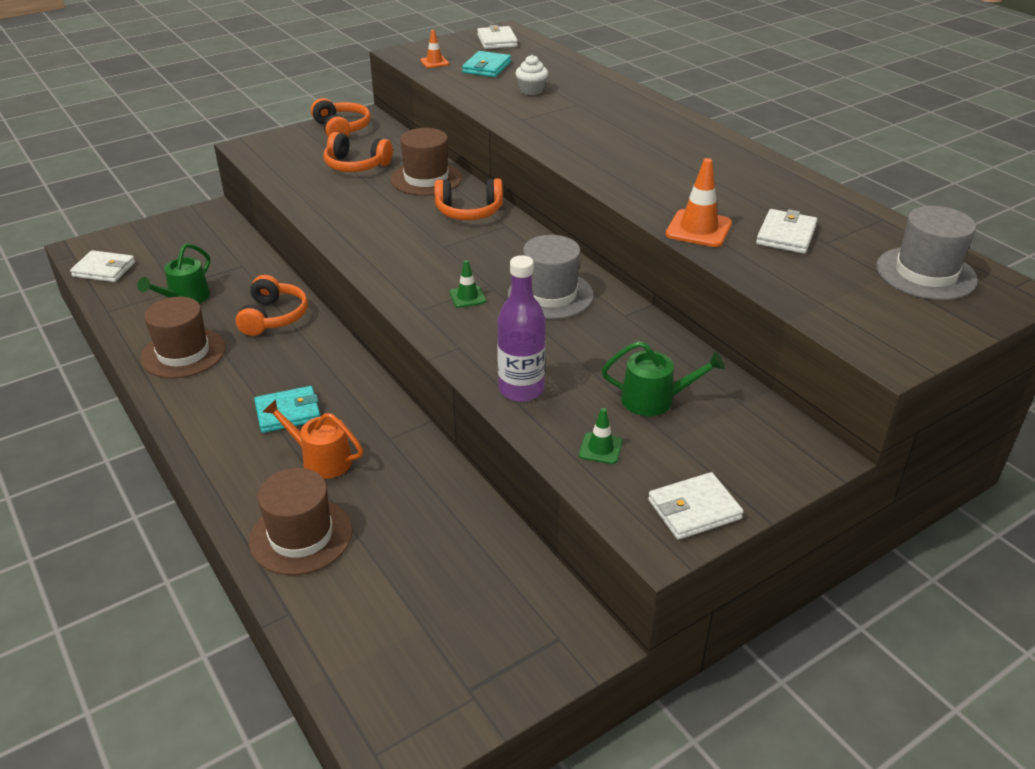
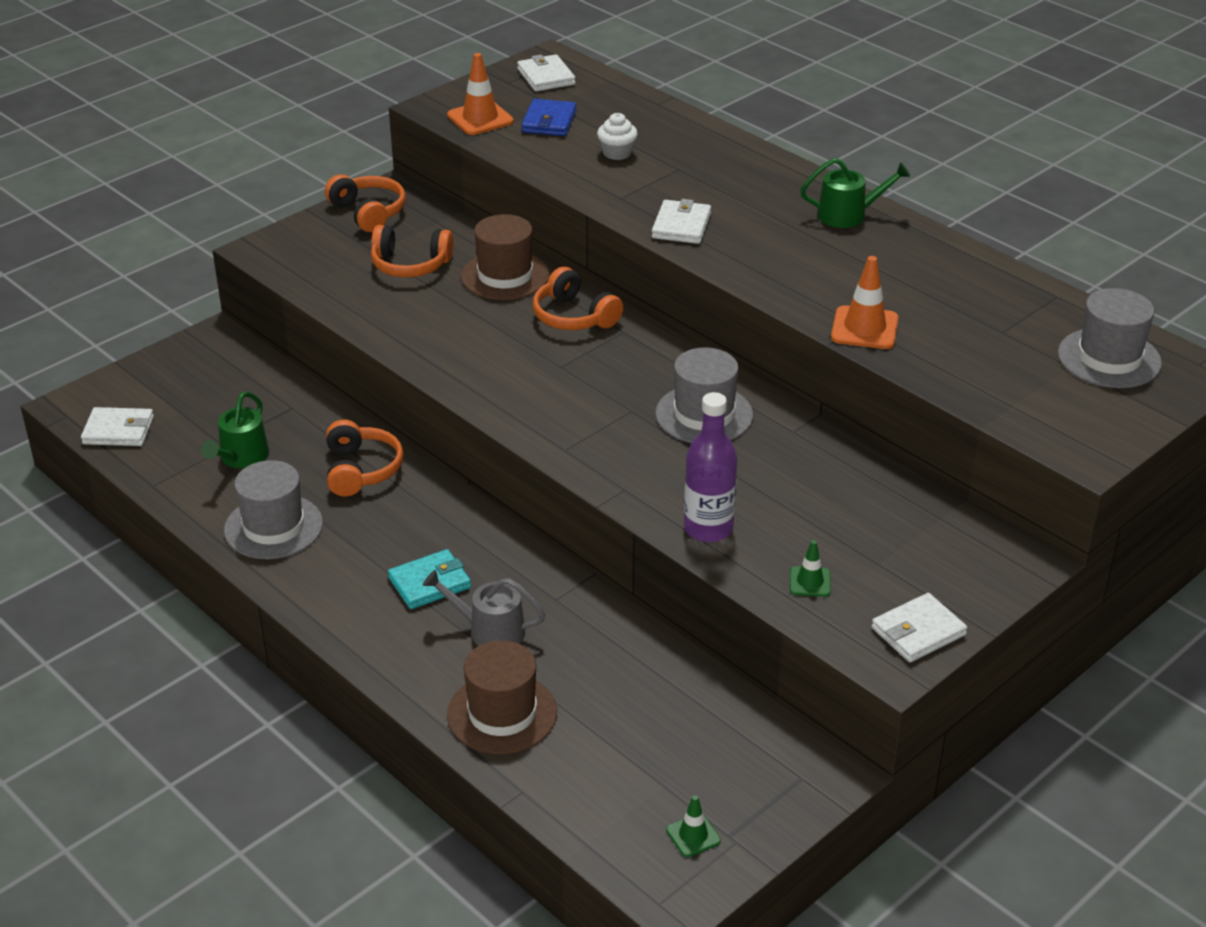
camera: 10 degrees left, 0 degrees up
(183, 353) = (273, 527): brown hat -> grey hat
(321, 459) = (490, 630): orange watering can -> grey watering can
(434, 62) = (480, 118): orange traffic cone -> orange traffic cone, size x1.71
(467, 297) = (612, 427): green traffic cone -> green traffic cone (693, 835)
(469, 211) = (574, 316): orange headphones -> orange headphones turned 60 degrees clockwise
(486, 67) = (549, 121): turquoise wallet -> blue wallet
(654, 400) = (850, 524): green watering can -> green watering can (848, 215)
(786, 235) = (958, 326): white wallet -> white wallet (681, 226)

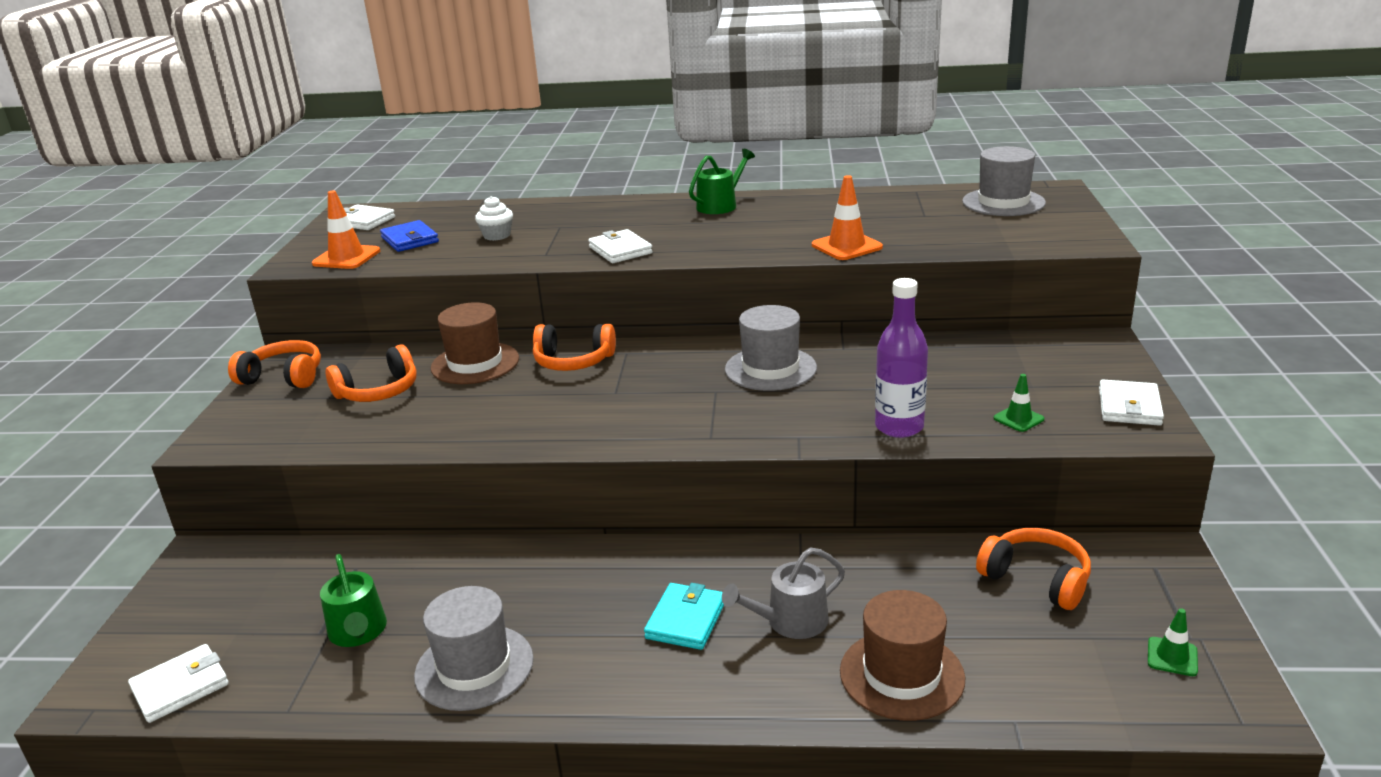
camera: 40 degrees left, 10 degrees down
(361, 470) = (495, 576): orange headphones -> orange headphones (1036, 579)

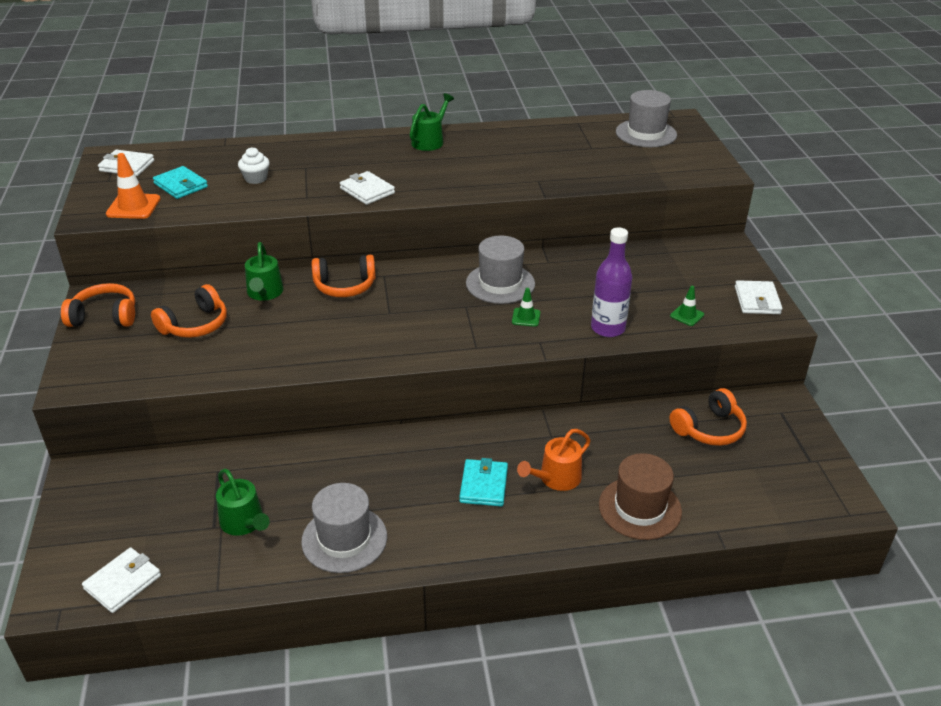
camera: 15 degrees left, 10 degrees up
(410, 240) = (181, 185): blue wallet -> turquoise wallet
(475, 363) = (264, 293): brown hat -> green watering can
(790, 621) = (556, 478): grey watering can -> orange watering can
(846, 246) = (543, 181): orange traffic cone -> none
(1036, 579) = (709, 429): orange headphones -> orange headphones turned 120 degrees clockwise
(1172, 657) = (802, 475): green traffic cone -> green traffic cone (526, 317)

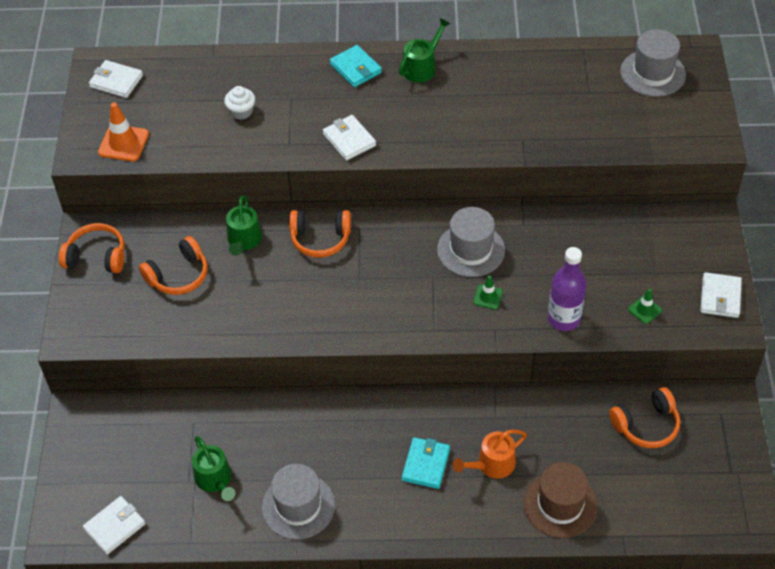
camera: 10 degrees right, 15 degrees up
(181, 185) = (168, 116): turquoise wallet -> turquoise wallet (355, 68)

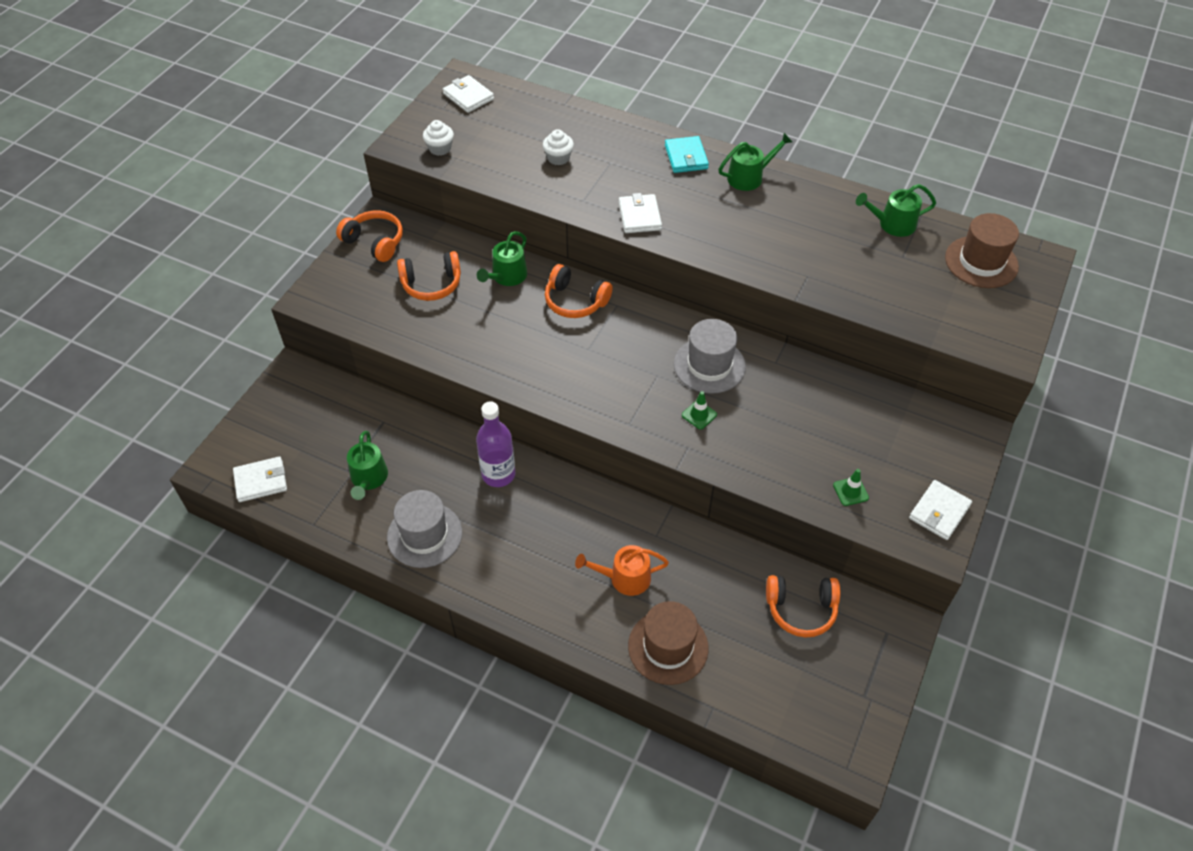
camera: 25 degrees right, 0 degrees up
(123, 143) = (440, 148): orange traffic cone -> white cupcake
(426, 464) = (562, 550): turquoise wallet -> none
(564, 319) = (761, 466): purple bottle -> purple bottle (498, 474)
(565, 66) = (893, 224): none -> green watering can
(652, 73) = (981, 262): grey hat -> brown hat

